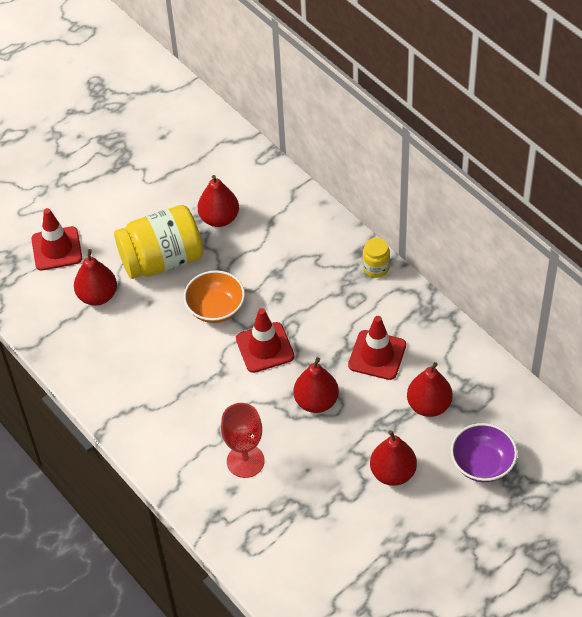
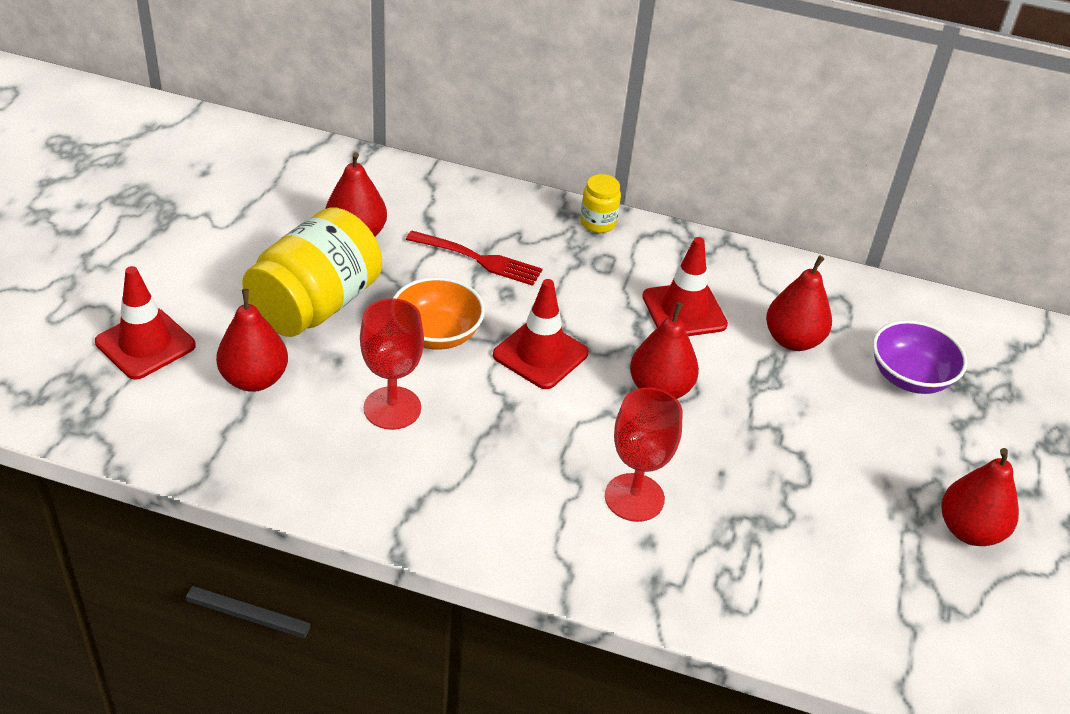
camera: 40 degrees left, 10 degrees down
(157, 346) = (392, 408): none -> red goblet
(278, 265) = (477, 259): none -> red fork
(393, 473) = (824, 430): red pear -> red pear (969, 530)

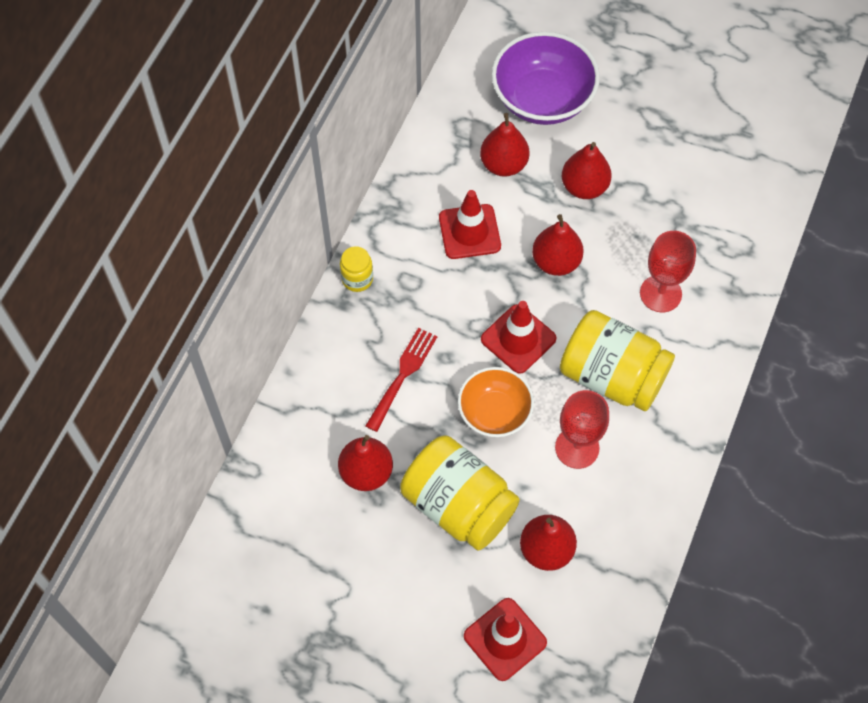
camera: 80 degrees left, 20 degrees up
(498, 443) = (612, 376): none -> yellow jar
(910, 377) = (542, 99): purple bowl -> purple bowl, size x1.57
(969, 530) = (682, 103): red pear -> red pear (584, 187)

